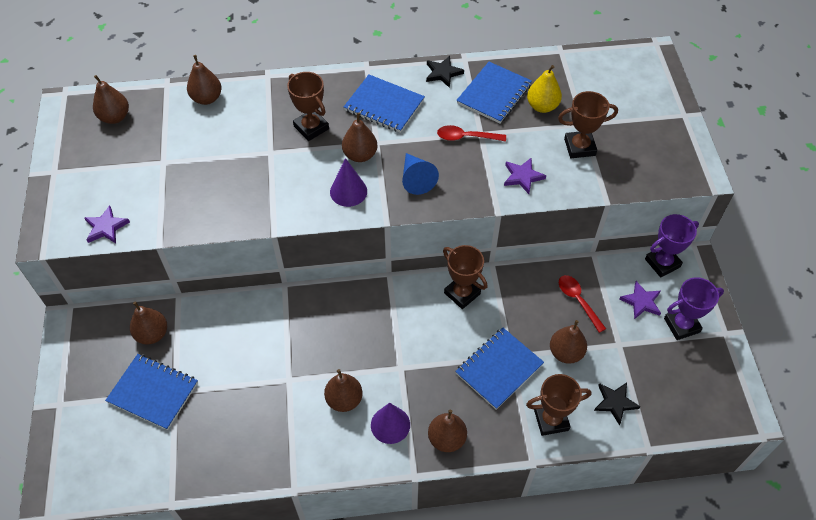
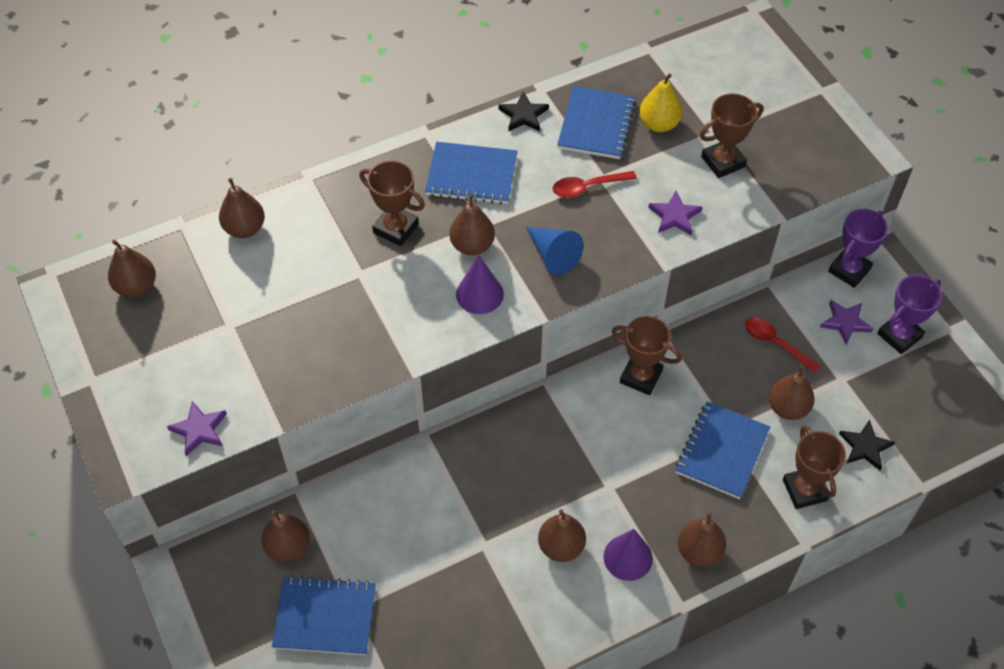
camera: 20 degrees left, 0 degrees up
(551, 420) = (805, 490): brown trophy -> brown trophy turned 75 degrees counterclockwise

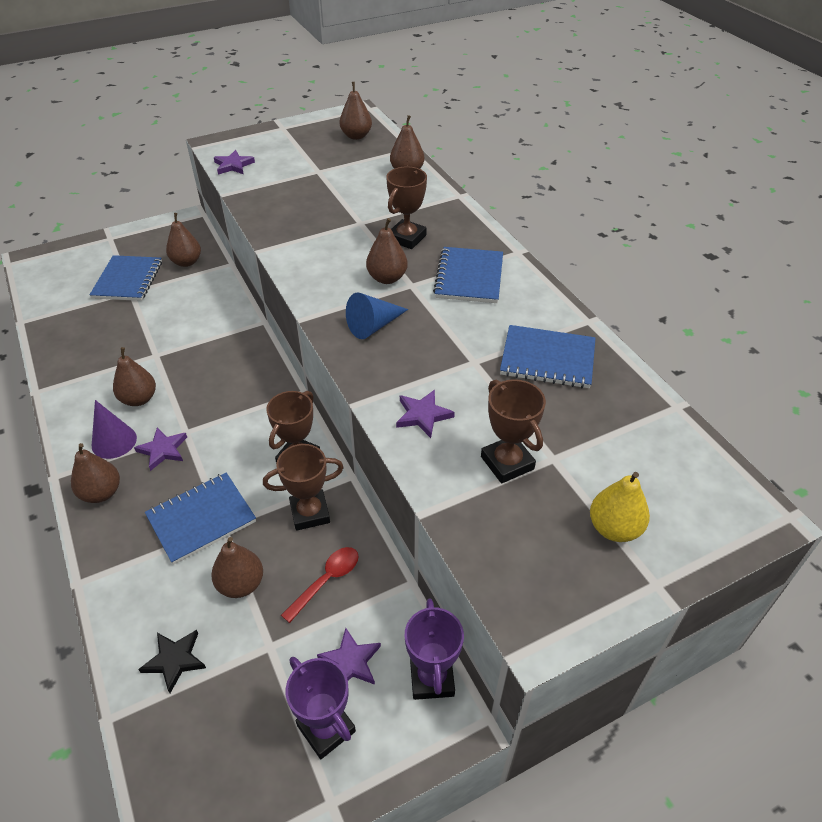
camera: 90 degrees right, 10 degrees down
(479, 294) = (333, 282): purple cone -> none
(523, 115) = (551, 309): black star -> none
(587, 187) = (460, 351): red spoon -> none
(637, 504) = (163, 450): none -> purple star
(658, 124) = (557, 408): yellow pear -> yellow pear (614, 528)
(722, 451) = (201, 519): blue notebook -> blue notebook turned 60 degrees counterclockwise
(805, 490) = (138, 590): brown trophy -> brown trophy (310, 513)
(849, 270) = (432, 678): purple trophy -> purple trophy turned 45 degrees clockwise

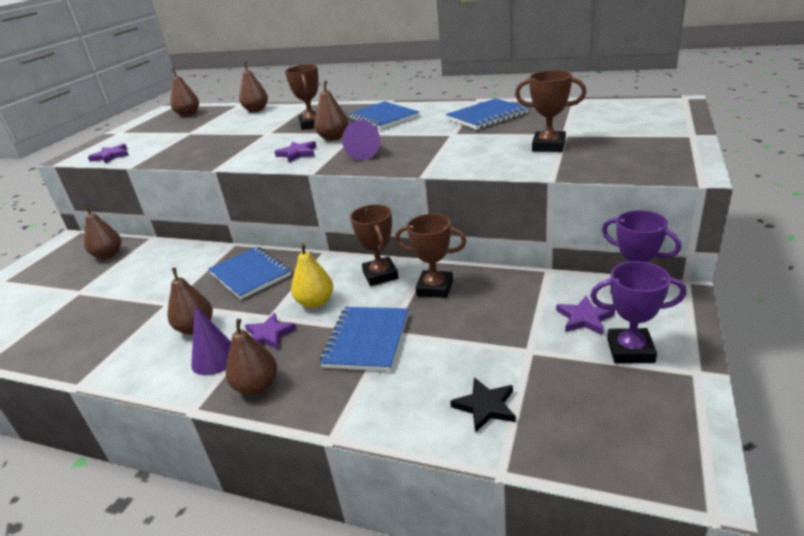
camera: 40 degrees left, 15 degrees down
(128, 280) = (64, 289): blue notebook -> blue notebook (250, 274)
(241, 584) = (455, 343): brown pear -> none
(310, 513) = (435, 288): brown trophy -> brown trophy turned 75 degrees clockwise
(326, 580) = (503, 303): red spoon -> none
(373, 326) = (366, 152): blue cone -> purple cone
(423, 415) = (470, 158): purple star -> purple star (297, 154)
(614, 528) = (639, 134): yellow pear -> yellow pear (315, 302)

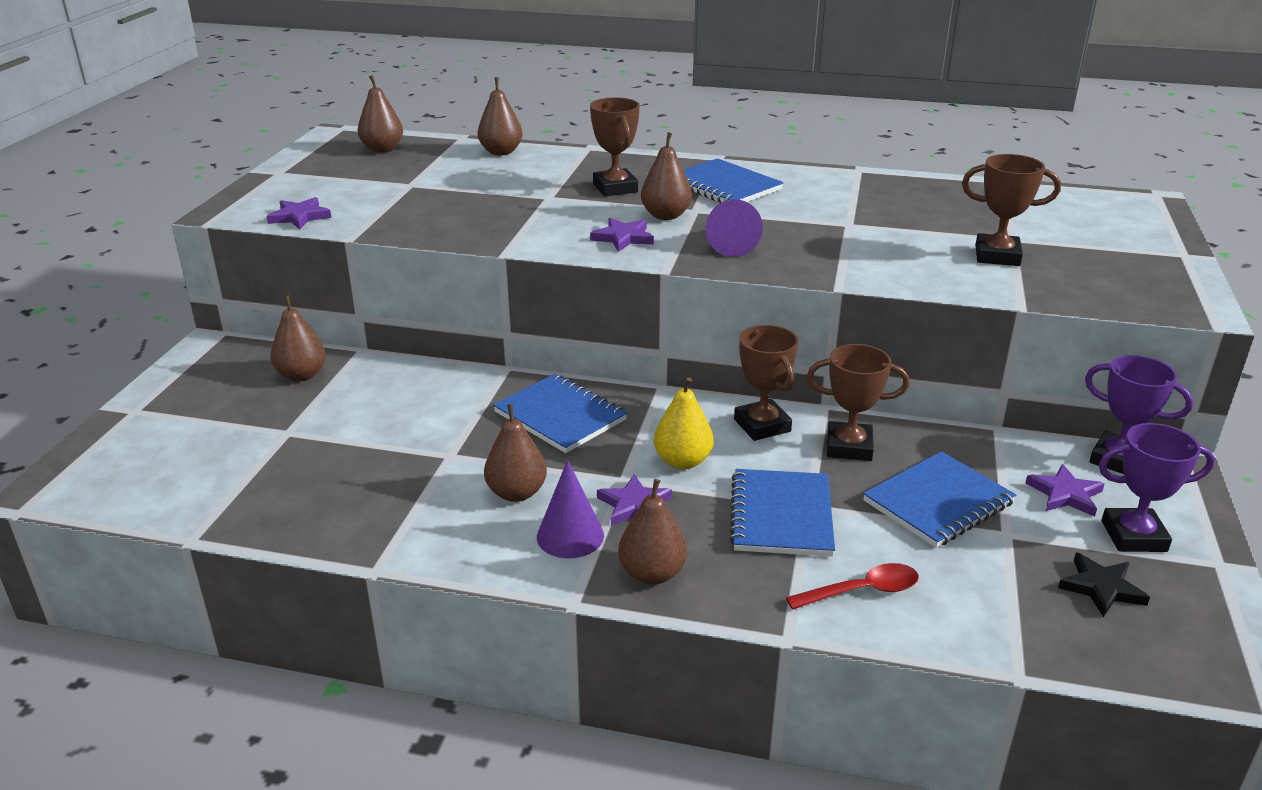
camera: 10 degrees left, 0 degrees up
(402, 398) = (862, 591): none -> red spoon
(485, 406) = (973, 601): black star -> black star (1101, 588)
(486, 116) = (886, 199): blue notebook -> blue notebook (938, 502)

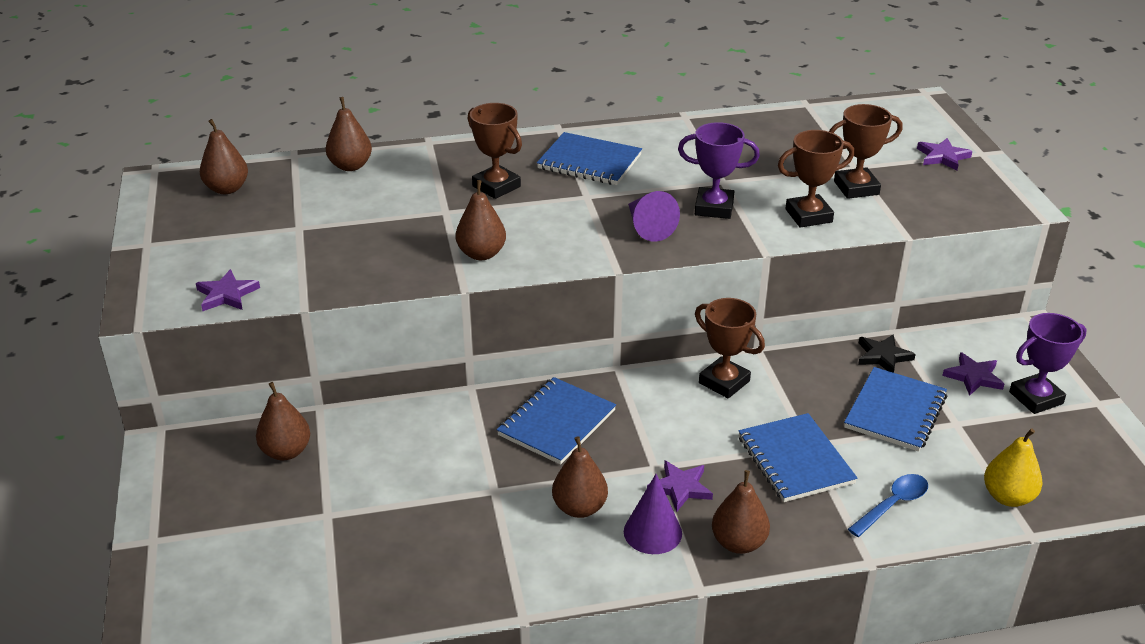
camera: 25 degrees left, 5 degrees up
(560, 416) = (557, 423): blue notebook -> blue notebook turned 75 degrees counterclockwise
(623, 238) = (552, 243): purple star -> purple star (942, 157)
(666, 216) = (567, 209): brown pear -> brown pear (481, 254)
(682, 461) = (687, 435): yellow pear -> yellow pear (1008, 497)
(849, 447) = (802, 382): brown trophy -> brown trophy (808, 216)
(862, 591) = (892, 504): red spoon -> blue spoon
(1101, 588) = (1040, 447): black star -> black star (883, 356)
(1118, 460) = (989, 335): purple trophy -> purple trophy (714, 208)

